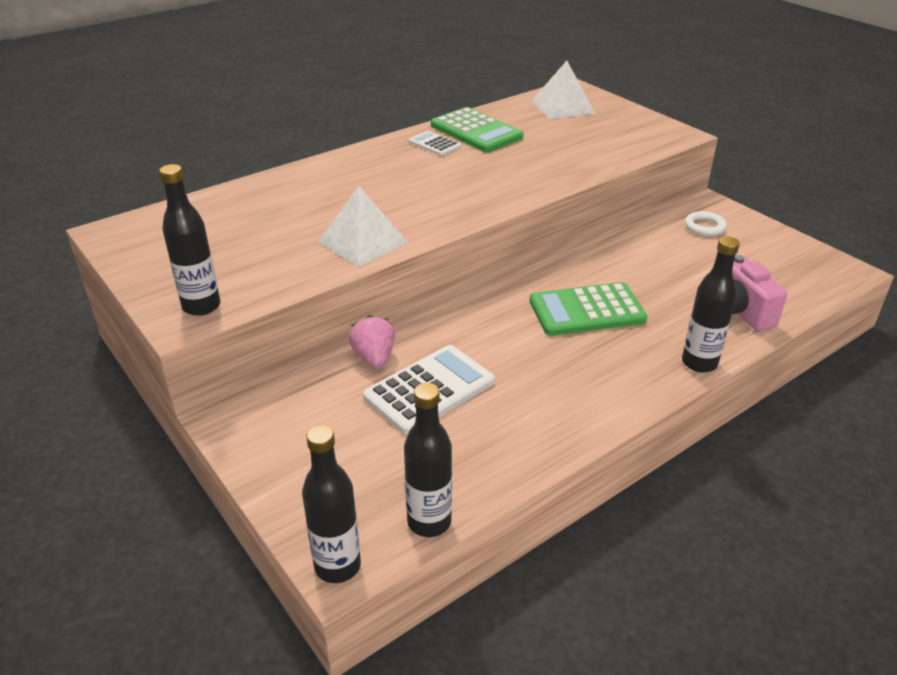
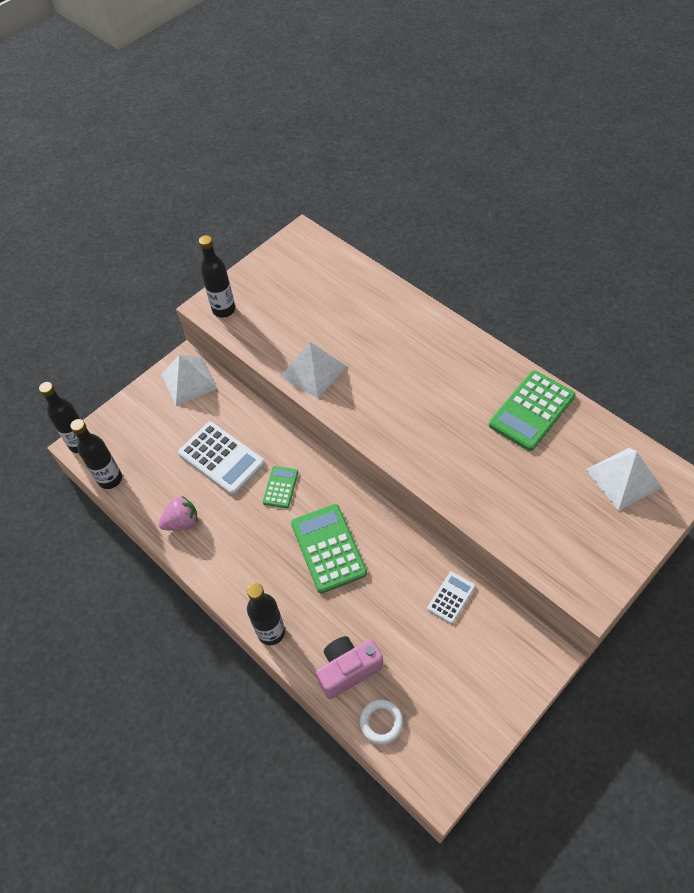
camera: 85 degrees right, 20 degrees up
(267, 417) = (189, 381): none -> white pyramid
(374, 357) = (251, 421): pink strawberry -> pink strawberry (182, 522)
(434, 144) = (492, 383): white calculator -> white calculator (451, 597)
(492, 340) = (280, 487): none -> green calculator
(704, 227) = (493, 649): white ring -> white ring (381, 722)

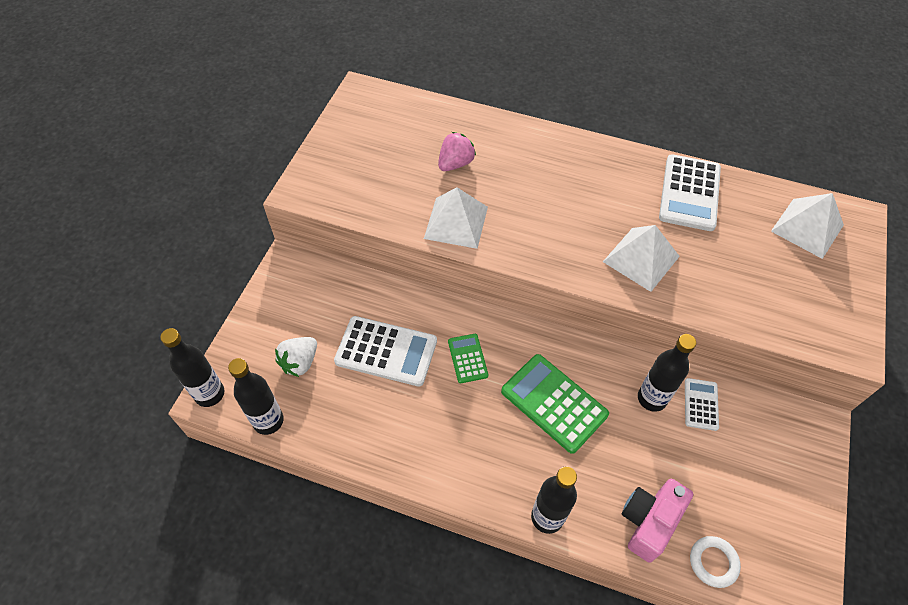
camera: 30 degrees left, 0 degrees up
(154, 443) = (300, 362): none -> white strawberry
(182, 522) = (381, 437): pink strawberry -> pink strawberry (455, 163)
(189, 381) = (302, 281): white pyramid -> white pyramid (641, 259)
(224, 310) = (320, 189): black bottle -> black bottle (652, 398)
(532, 411) = (689, 193): green calculator -> white calculator

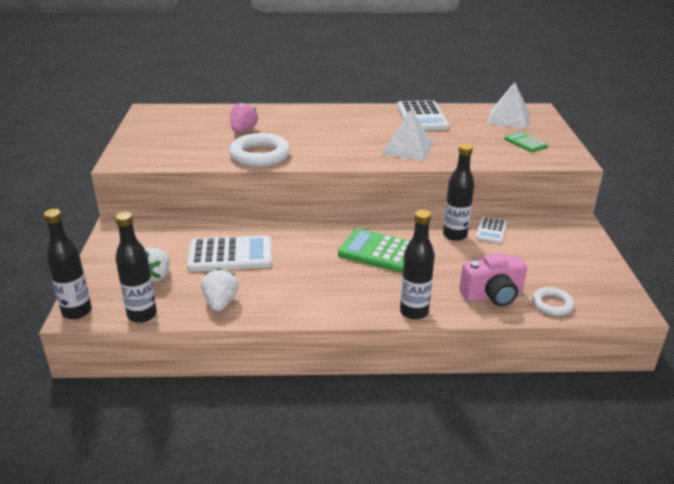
camera: 20 degrees left, 25 degrees down
(350, 429) = (220, 303): none -> white strawberry
(456, 222) = (260, 155): white pyramid -> white ring
(467, 358) = (301, 245): green calculator -> green calculator (525, 143)
(648, 522) = (492, 296): pink camera -> pink camera turned 120 degrees counterclockwise
(700, 404) = (491, 230): white calculator -> white calculator turned 150 degrees counterclockwise

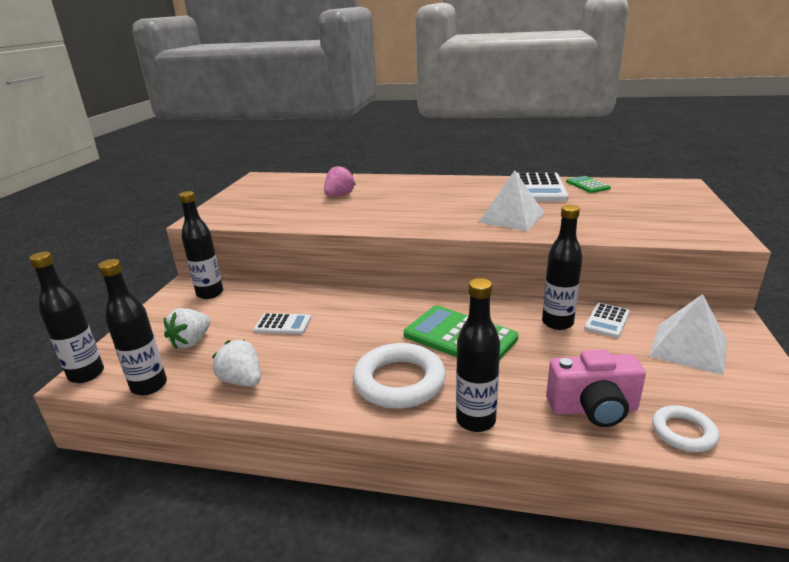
camera: 15 degrees right, 5 degrees down
(145, 232) = (210, 293): none -> black bottle
(220, 303) = (242, 381): white strawberry -> white strawberry turned 60 degrees counterclockwise
(230, 255) = (283, 324): white calculator -> white calculator, size x0.54
(260, 155) = (342, 218): white ring -> white ring (399, 381)
(509, 118) = (644, 192): white pyramid -> white pyramid (688, 348)
(525, 143) = (662, 217): green calculator -> green calculator (587, 185)

